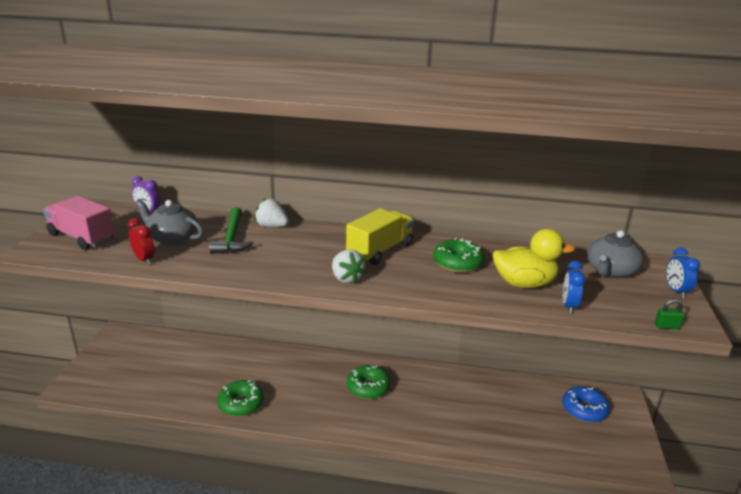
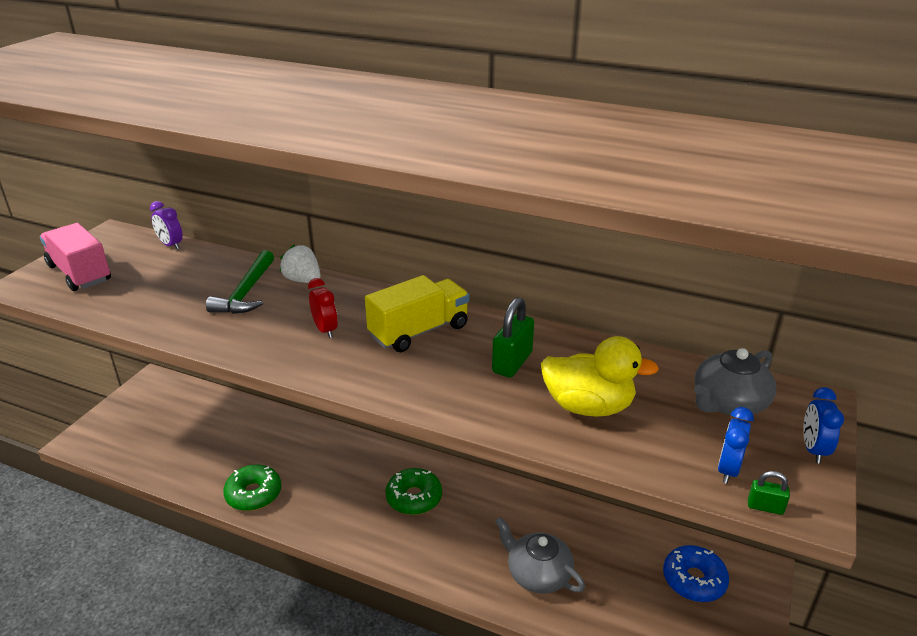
camera: 15 degrees right, 5 degrees up
(144, 259) = (131, 311): red clock -> red clock (325, 330)
(172, 238) = (178, 285): grey teapot -> grey teapot (538, 574)
(346, 278) = (353, 368): white strawberry -> none
(457, 263) = (512, 362): green donut -> green padlock
(569, 306) = (633, 451): blue clock -> blue clock (728, 470)

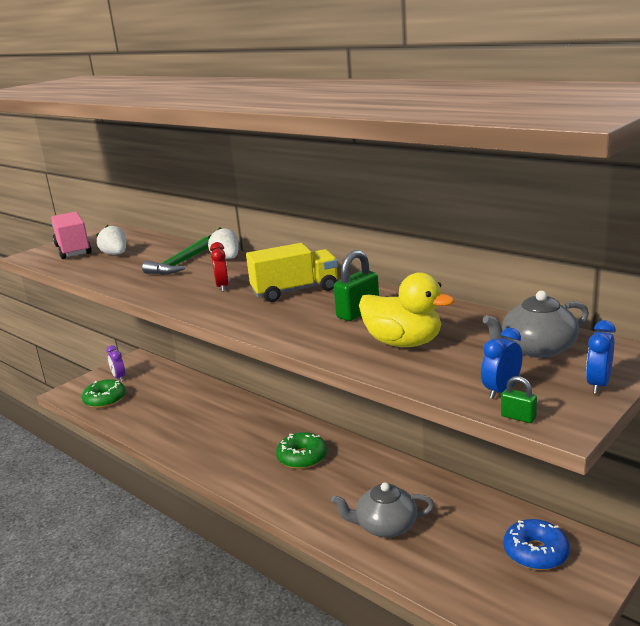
camera: 20 degrees right, 10 degrees down
(146, 279) = (115, 254): none -> white strawberry
(171, 245) = (145, 236): purple clock -> purple clock (119, 377)
(253, 494) = (175, 440): green donut -> green donut (105, 400)
(538, 574) = (385, 526): grey teapot -> grey teapot turned 60 degrees counterclockwise

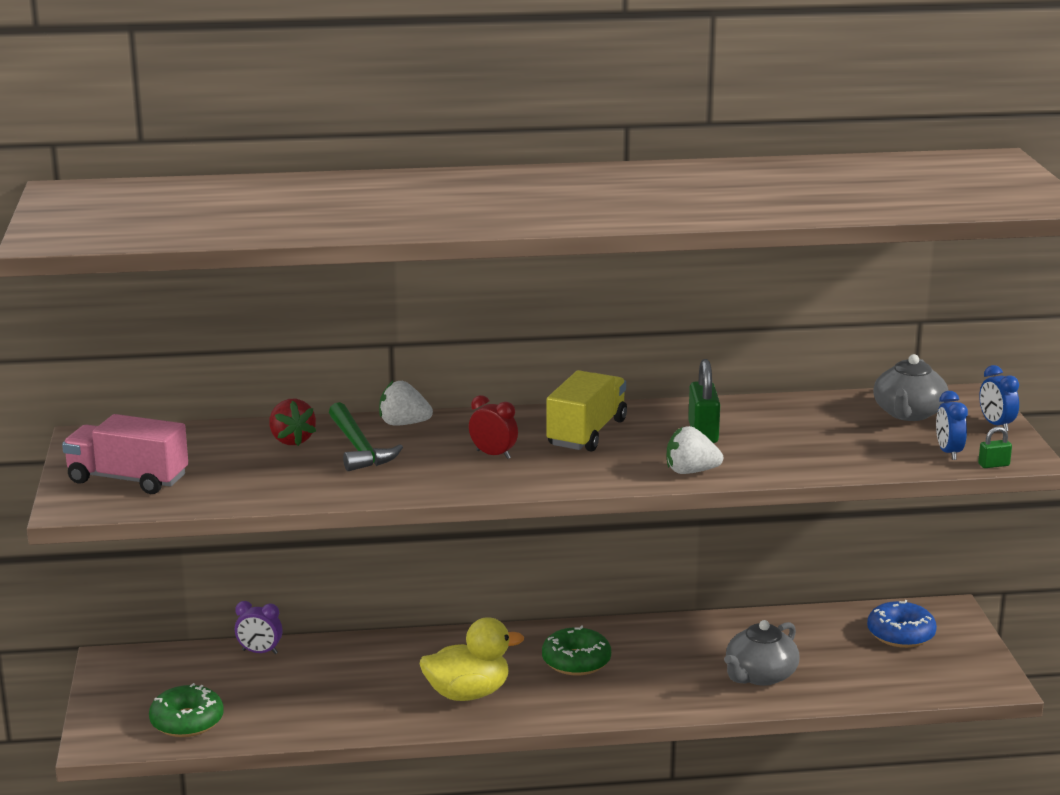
camera: 50 degrees left, 0 degrees up
(115, 254) = (220, 464): white strawberry -> white strawberry (691, 471)
(119, 377) = (142, 691): purple clock -> purple clock (260, 652)
(166, 252) = (291, 440): none -> red strawberry
(403, 343) = (803, 444): yellow duck -> yellow duck (468, 694)

